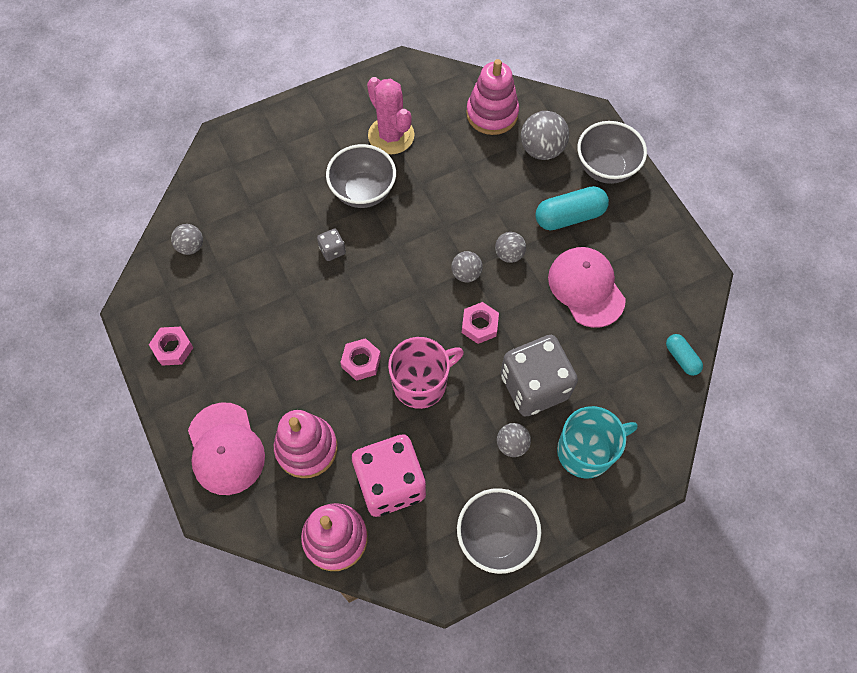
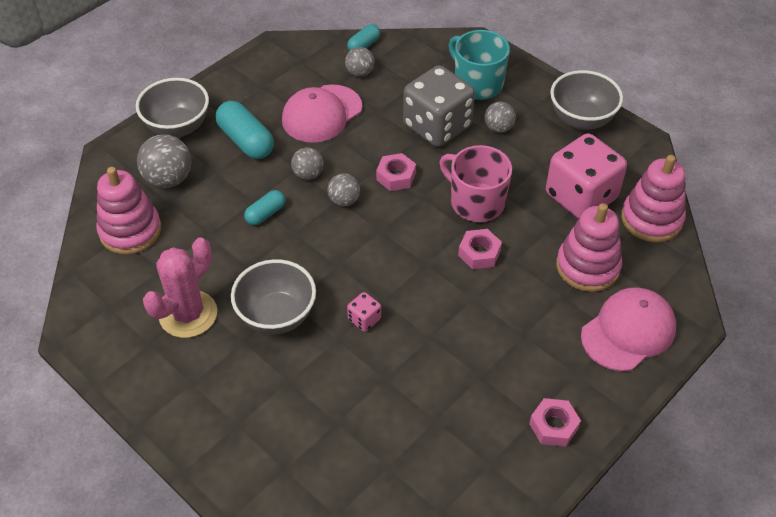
camera: 110 degrees left, 15 degrees down
(191, 246) = (420, 465): grey ball -> grey ball (360, 73)
(332, 250) = (364, 319): grey dice -> pink dice
(473, 210) = (265, 214): none -> turquoise capsule

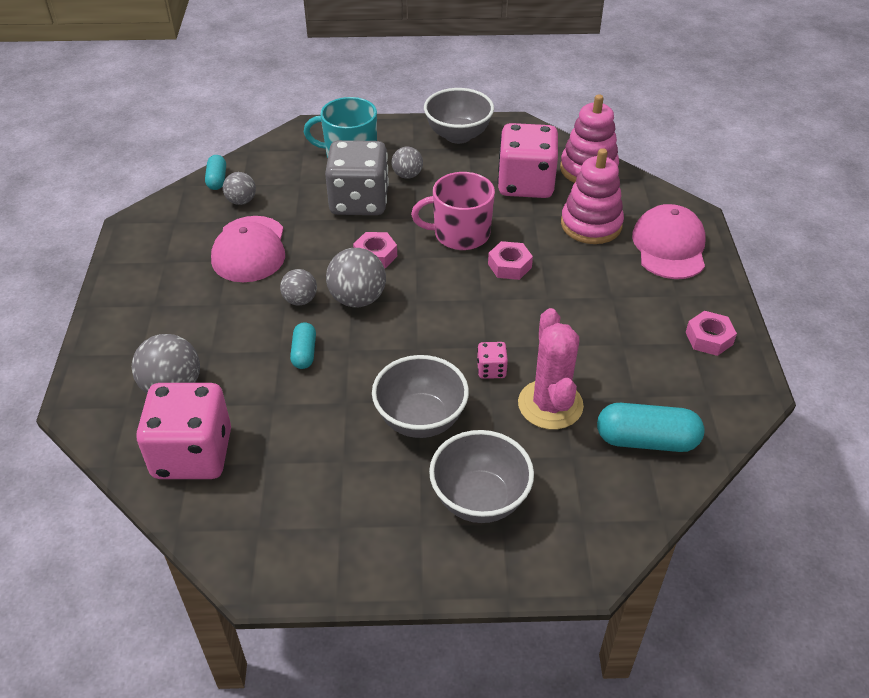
camera: 45 degrees left, 5 degrees down
(130, 231) = (193, 454): pink stacking toy -> pink dice
(178, 127) = (123, 342): grey bowl -> grey bowl (479, 499)
(188, 314) = (343, 477): pink cactus -> pink cactus (550, 405)
(246, 141) = (208, 311): turquoise capsule -> turquoise capsule (646, 440)
(344, 200) = (357, 299): grey ball -> grey ball, size x1.63

